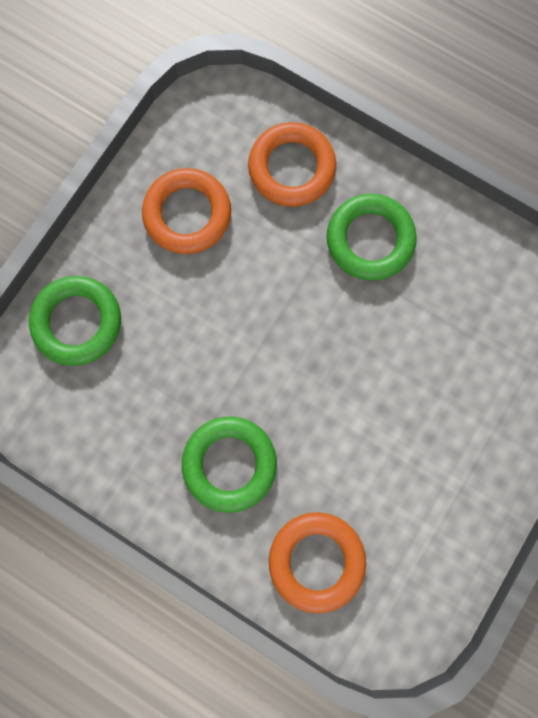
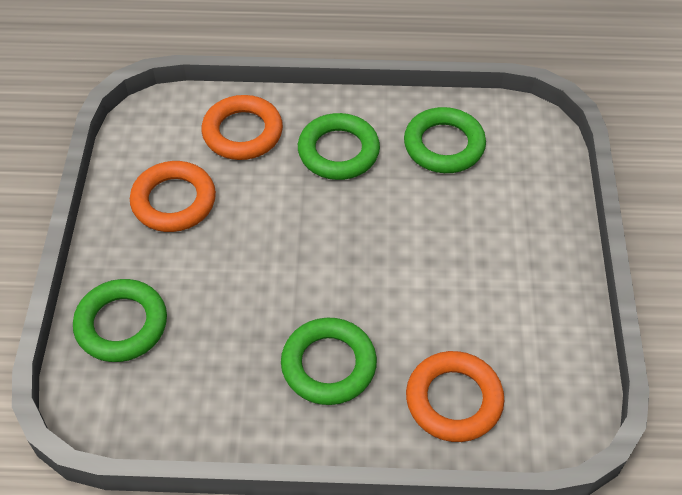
camera: 30 degrees left, 25 degrees down
(476, 288) = (444, 145): none -> green ring

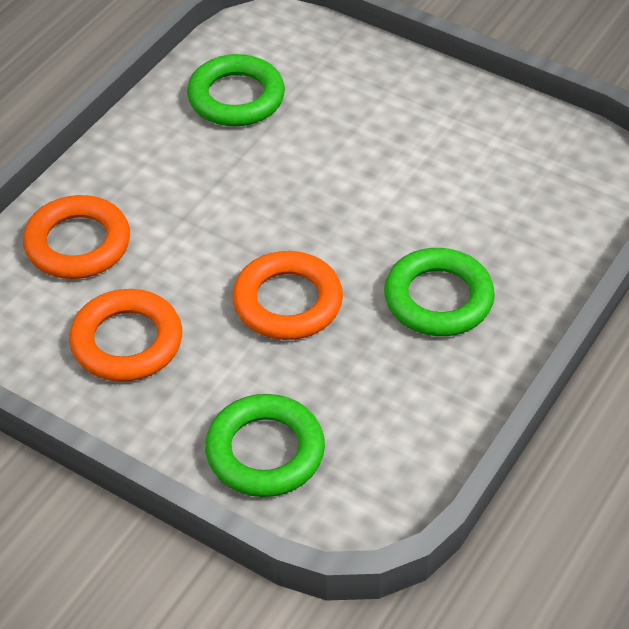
camera: 60 degrees left, 5 degrees down
(338, 151) = (175, 178): green ring -> none
(454, 400) = (538, 226): orange ring -> orange ring (287, 302)

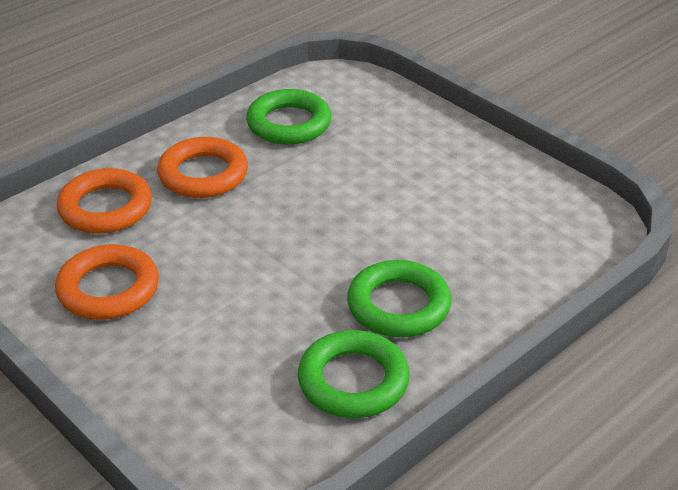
camera: 15 degrees right, 10 degrees down
(265, 451) = (185, 401): green ring -> green ring (353, 381)
(287, 302) = (261, 283): orange ring -> orange ring (203, 174)

